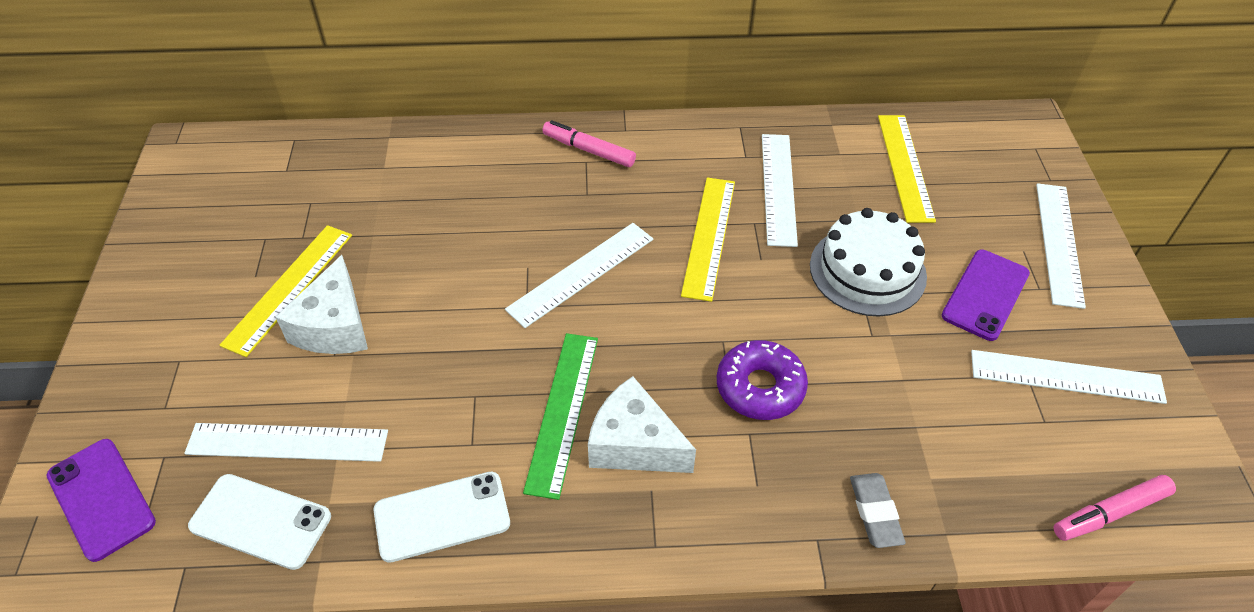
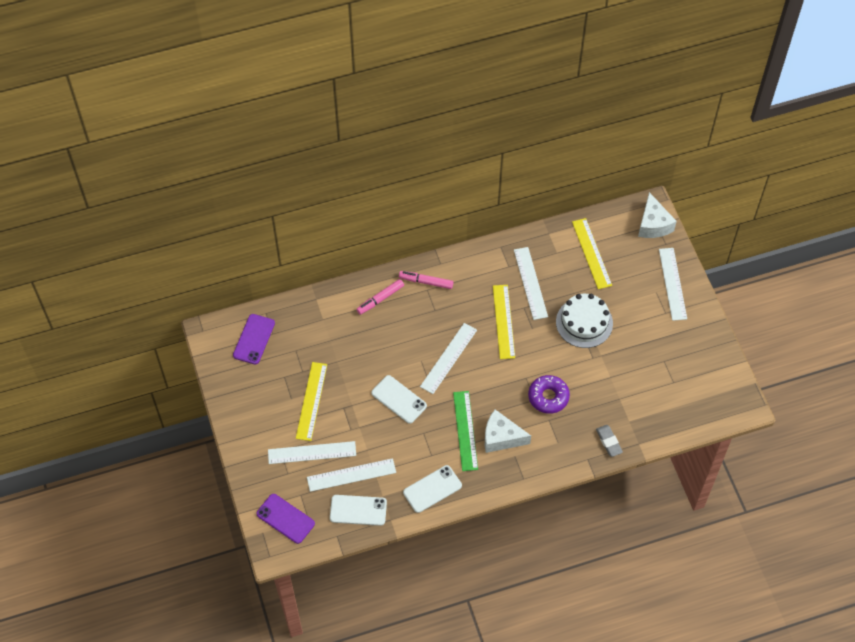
camera: 15 degrees left, 10 degrees up
(334, 326) = (343, 415): white cheese -> white cheese (653, 224)
(454, 323) = (399, 399): none -> white phone
(985, 295) = (641, 322): purple phone -> purple phone (254, 339)
(1066, 376) = (681, 357): white ruler -> white ruler (312, 452)
(1110, 513) = (703, 417): pink marker -> pink marker (380, 299)

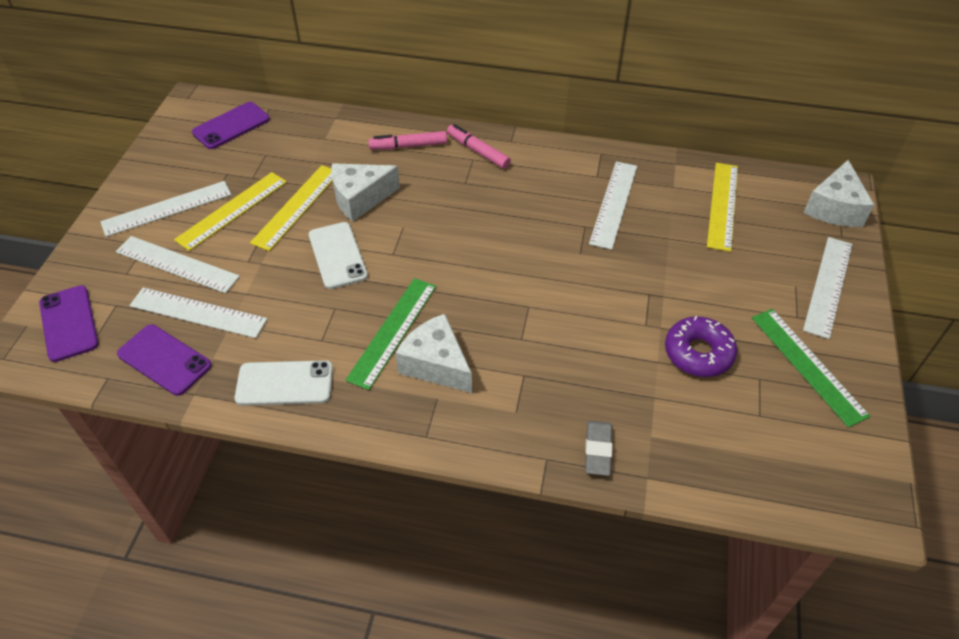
camera: 30 degrees right, 10 degrees down
(358, 510) = (164, 360): white phone -> purple phone
(381, 354) = (360, 198): none -> white cheese
(448, 358) = (440, 238): white ruler -> white ruler (167, 208)
(503, 321) = (546, 230): yellow ruler -> yellow ruler (296, 206)
(548, 397) = (544, 344): purple donut -> purple donut (698, 353)
(584, 322) = (661, 277): white cake -> none
(683, 341) = (807, 365): none -> green ruler

